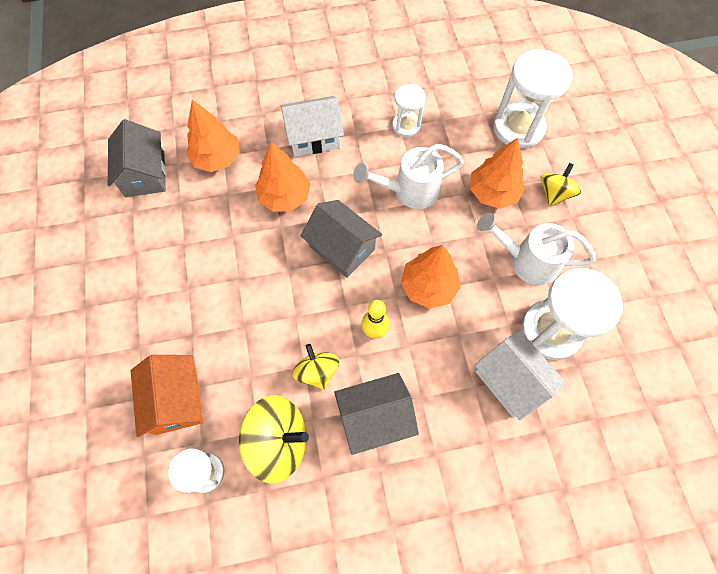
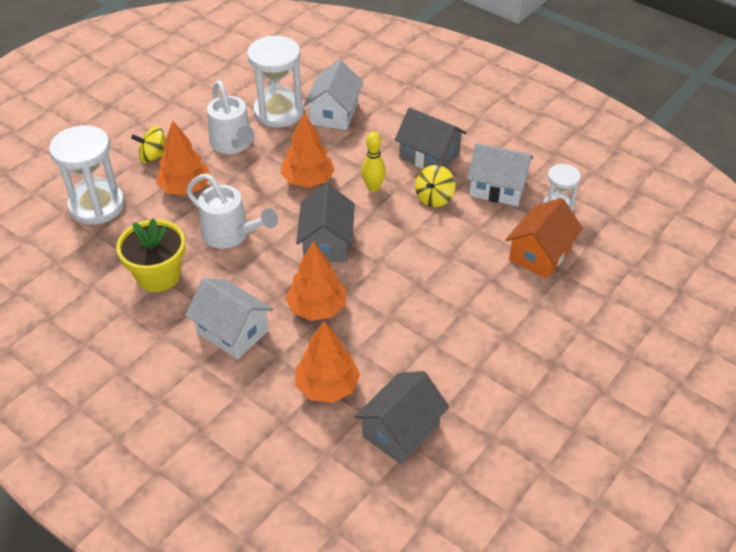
camera: 130 degrees left, 20 degrees down
(278, 441) = (497, 188): yellow spinning top -> white house
(406, 126) = (158, 275): white hourglass -> yellow flower pot

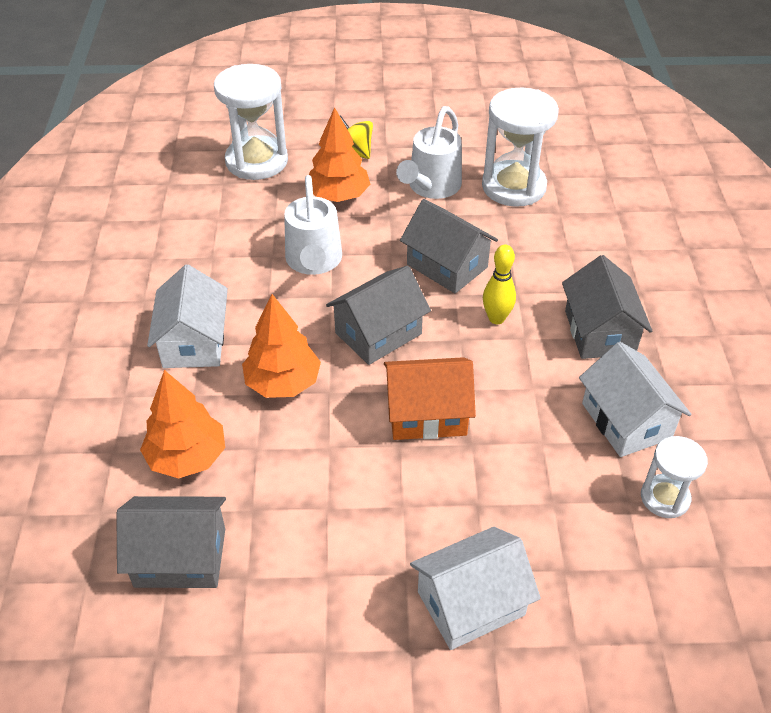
camera: 50 degrees right, 0 degrees up
(158, 275) = (214, 250): yellow flower pot -> none
(308, 180) = (447, 266): orange tree -> grey house
(334, 113) = (564, 223): white house -> white house (471, 603)
(434, 198) = (541, 376): yellow spinning top -> none
(540, 254) = (569, 527): orange house -> orange house (427, 414)

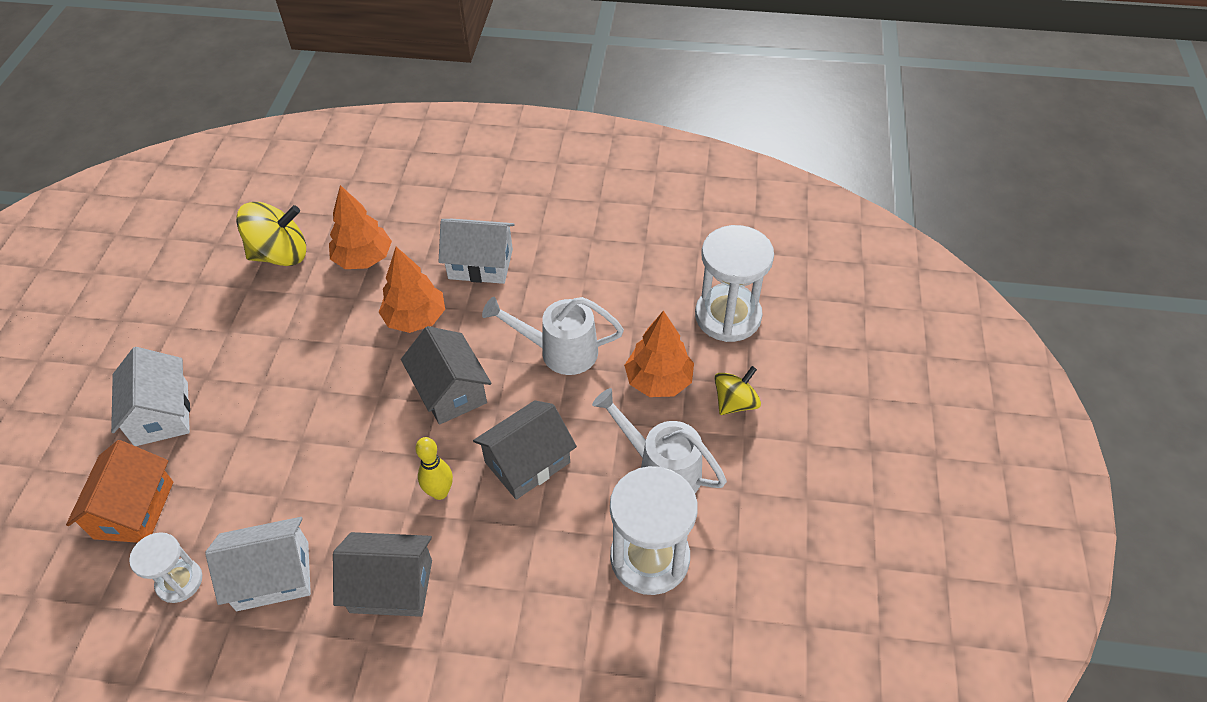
camera: 100 degrees right, 5 degrees up
(180, 557) = (280, 254): grey house -> yellow spinning top
(427, 414) = (344, 414): orange house -> orange house (134, 510)

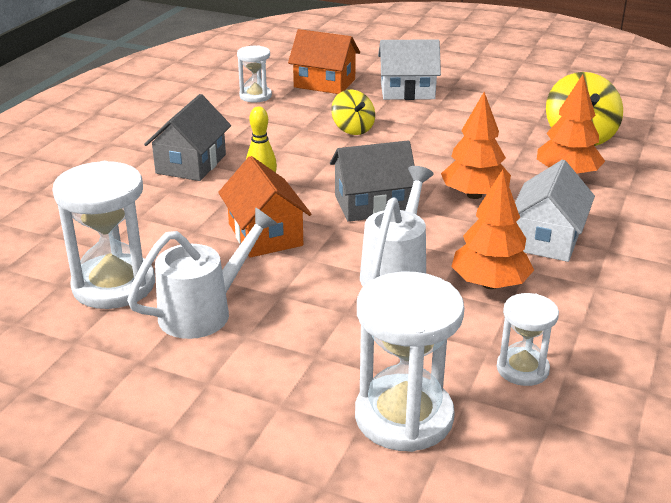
camera: 105 degrees right, 20 degrees down
(273, 576) = (235, 124): white house -> none
(527, 462) = (265, 235): grey house -> orange house
(654, 264) = (522, 369): none -> white hourglass
(658, 380) = (322, 333): orange tree -> orange tree (490, 284)
(735, 403) = (258, 387): yellow spinning top -> yellow spinning top (353, 129)

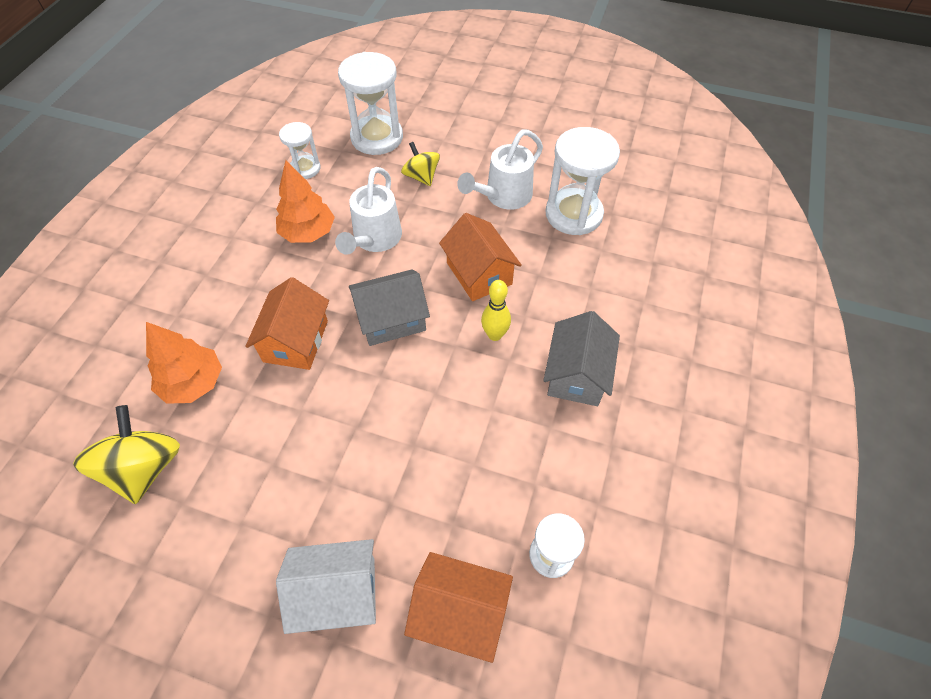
camera: 175 degrees right, 25 degrees up
(353, 129) = (413, 466): yellow spinning top -> yellow spinning top (421, 177)
(474, 195) = (296, 341): orange tree -> orange house
(547, 239) = (249, 284): white house -> none

